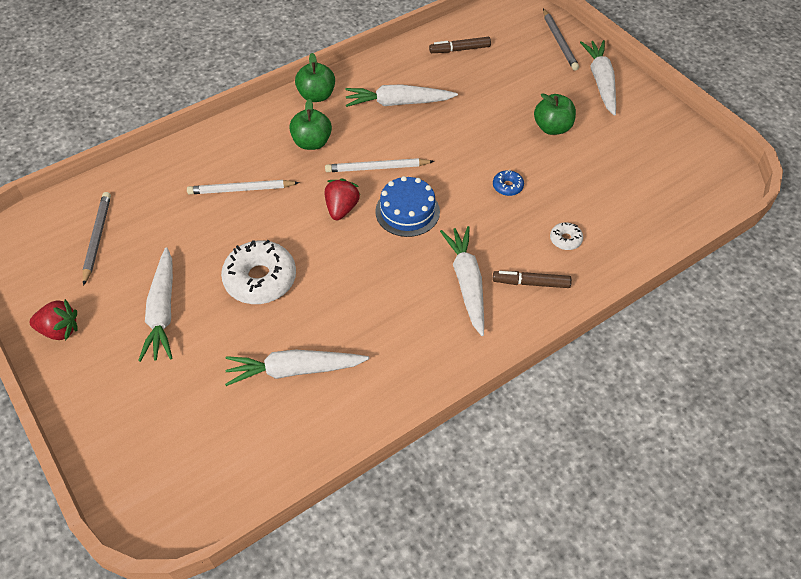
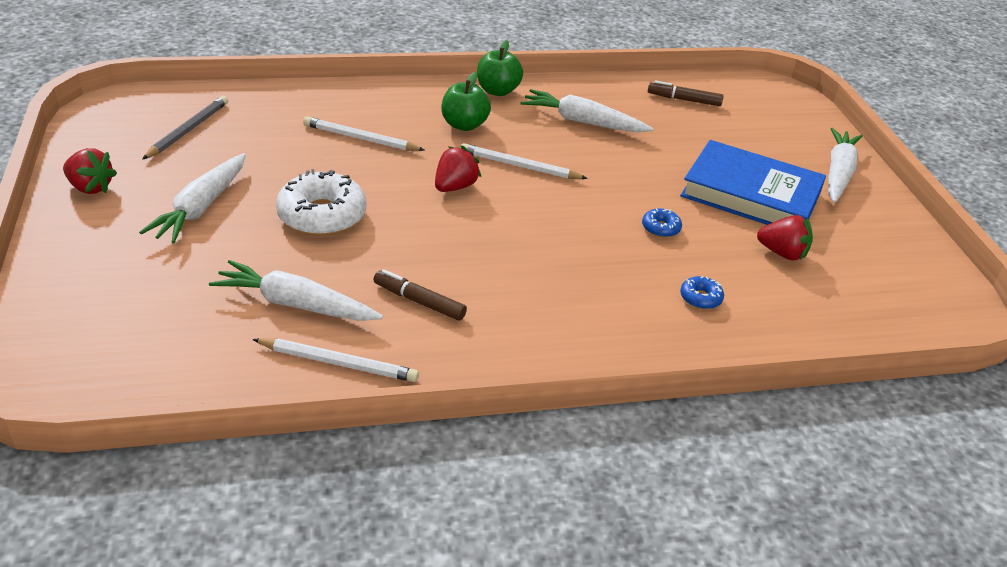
camera: 20 degrees right, 15 degrees down
(357, 407) = (338, 363): none -> white pencil
(407, 211) = (527, 212): blue cake -> none
(466, 283) = (550, 296): white carrot -> none
(531, 283) = (630, 324): brown marker -> brown marker (419, 302)
(552, 128) = (750, 195): green apple -> blue book
(559, 42) = (808, 126): grey pencil -> none
(565, 239) = (700, 298): white donut -> blue donut
(599, 175) = (782, 253): none -> red strawberry

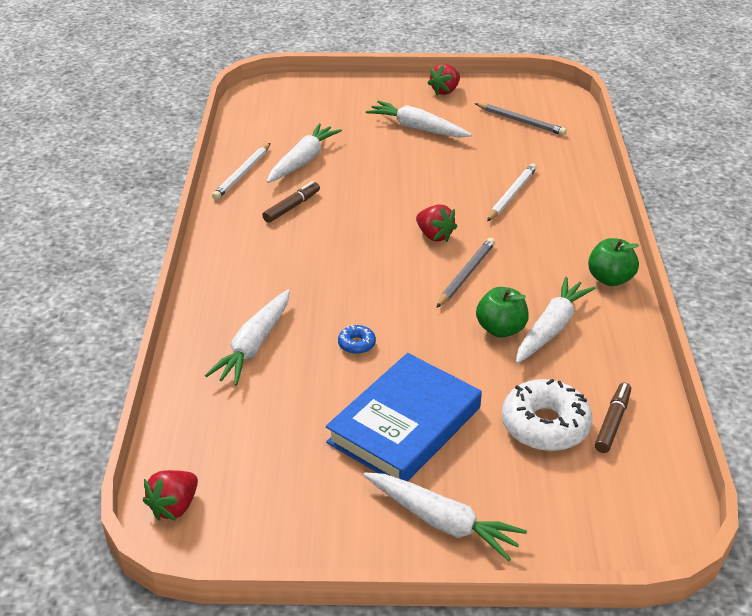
camera: 105 degrees right, 0 degrees up
(322, 215) = (401, 173): white donut -> white donut (545, 425)
(464, 125) = (538, 251): green apple -> green apple (501, 329)
(519, 166) = (466, 274): white pencil -> grey pencil
(700, 298) = (254, 346): blue donut -> white carrot
(782, 253) = (301, 419): red strawberry -> red strawberry (174, 506)

